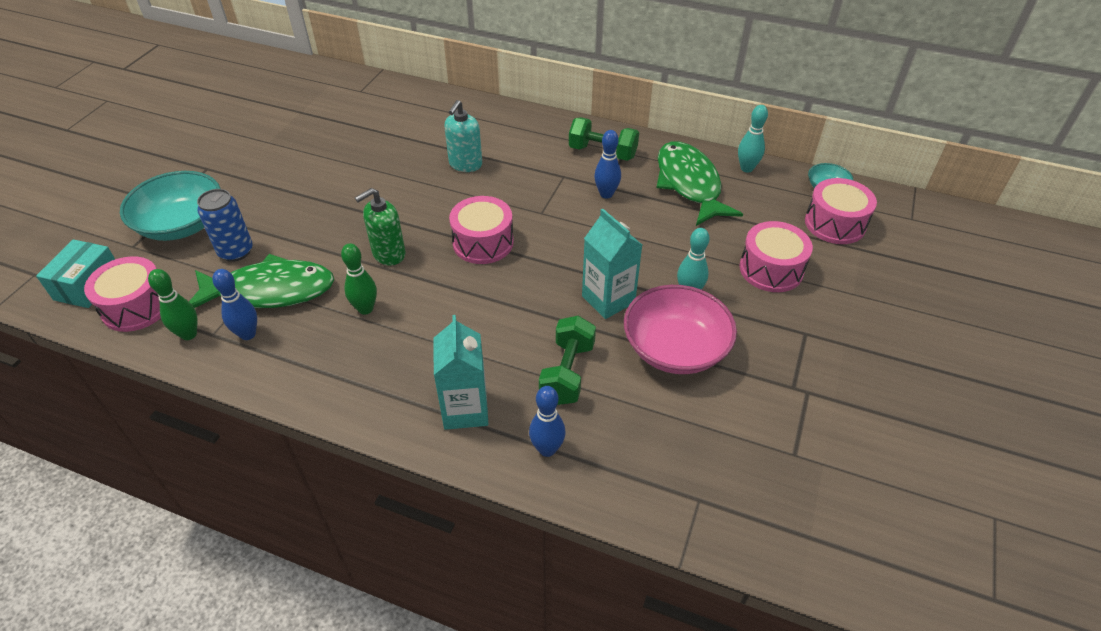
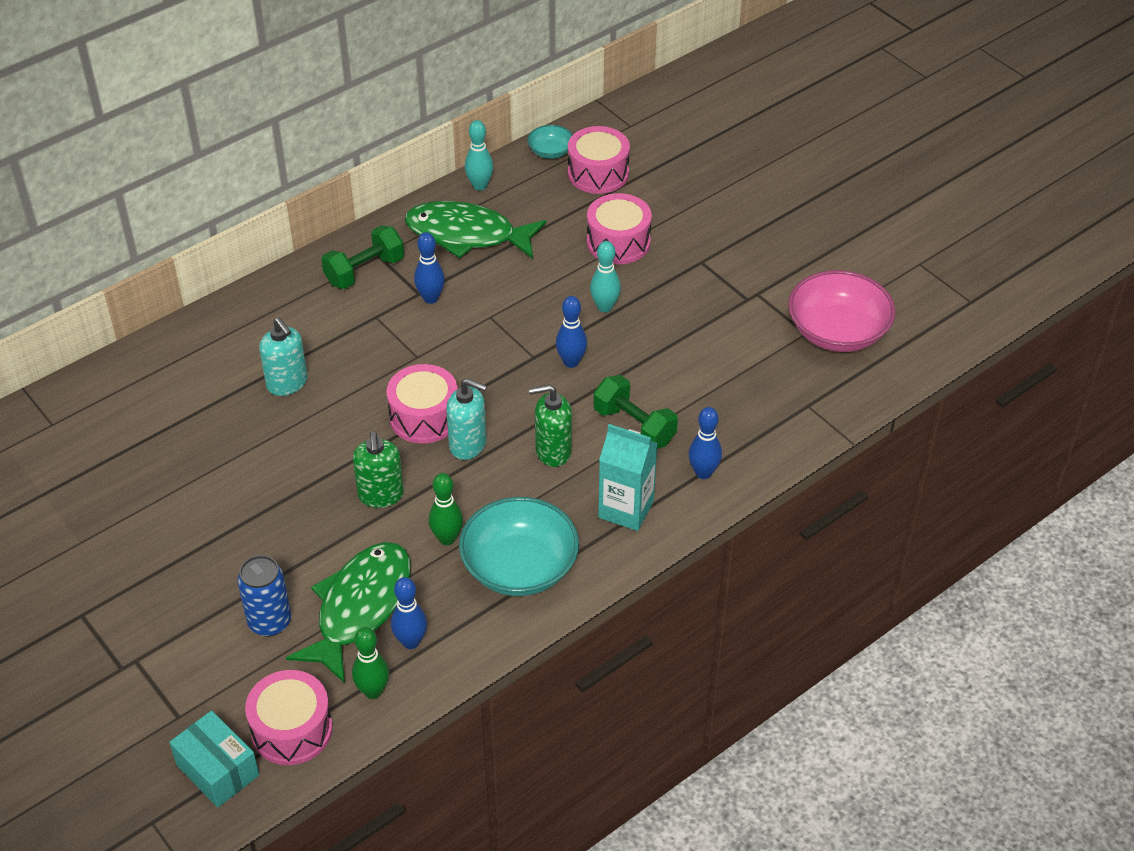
camera: 60 degrees left, 0 degrees up
(182, 224) = (177, 661): turquoise bowl -> turquoise bowl (519, 567)
(471, 278) = (468, 445): none -> turquoise soap dispenser
(499, 331) = (553, 451): none -> green soap dispenser
(608, 299) = (571, 362): turquoise carton -> blue bowling pin
(675, 348) = (658, 346): pink bowl -> pink bowl (837, 332)

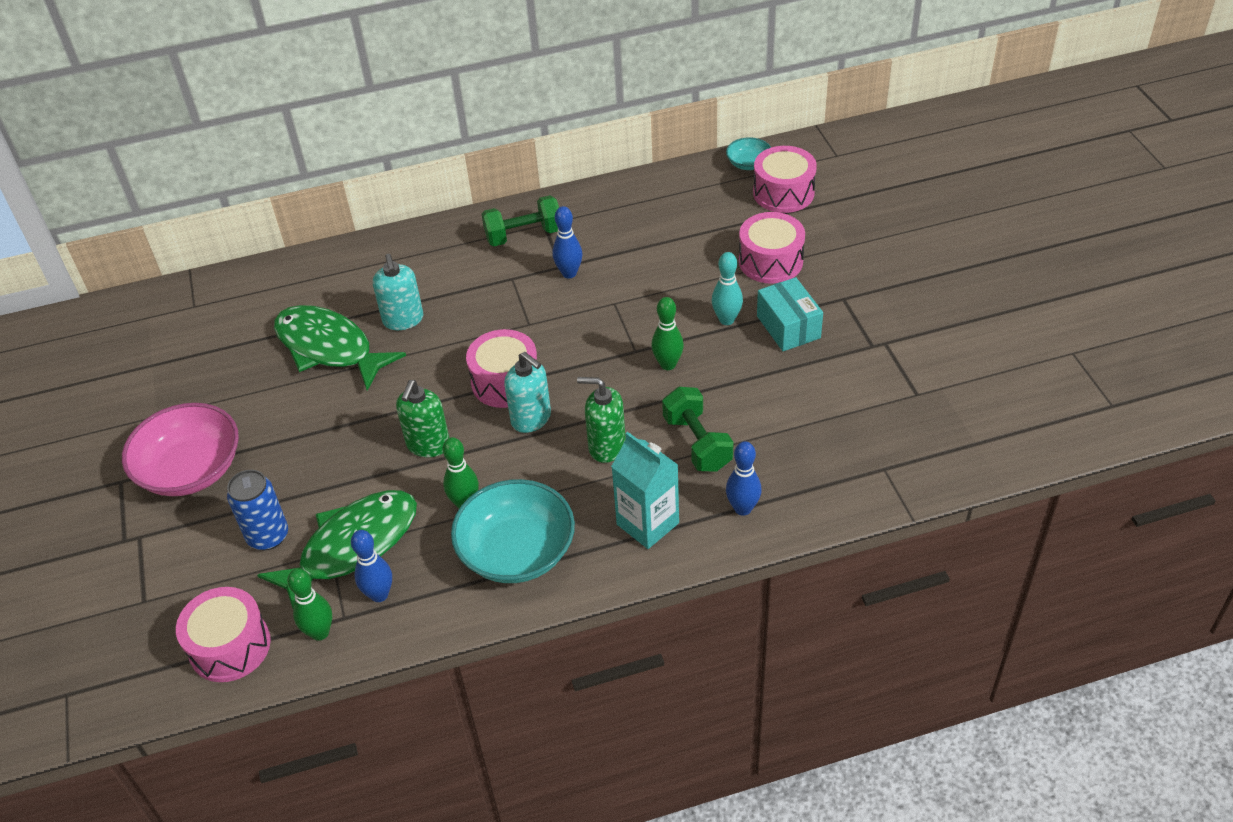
camera: 25 degrees right, 0 degrees up
(217, 770) = (147, 664): turquoise box -> turquoise box (788, 327)
(467, 235) = (632, 223): green fish -> green fish (329, 348)
(479, 186) = (667, 181): turquoise bowling pin -> none
(571, 362) = (668, 364): blue bowling pin -> green bowling pin
(837, 332) = (951, 401): pink bowl -> pink bowl (191, 470)

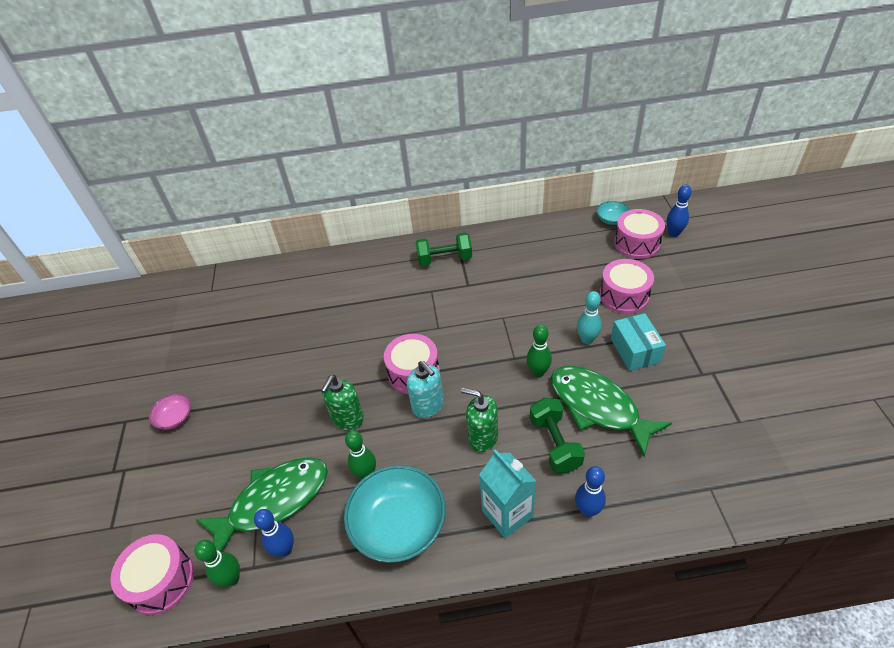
camera: 10 degrees right, 0 degrees up
(191, 470) = (175, 418): pink bowl -> pink bowl, size x0.49
(268, 536) = (214, 483): blue can -> none
(329, 348) = (293, 332): green fish -> green fish (598, 407)
(403, 320) = (349, 315): turquoise soap dispenser -> none
(569, 273) = (473, 291): blue bowling pin -> blue bowling pin (673, 233)

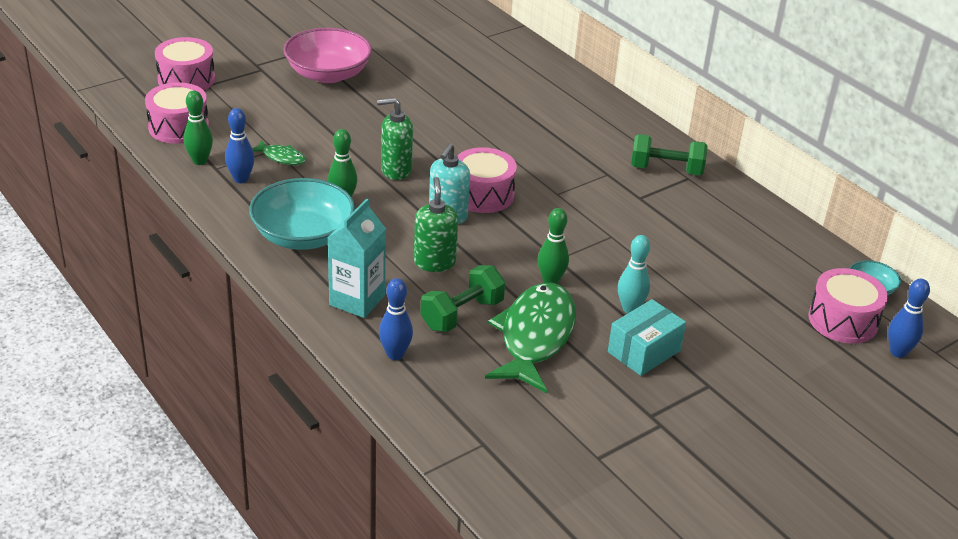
camera: 55 degrees right, 10 degrees down
(175, 418) = (328, 74): pink bowl -> pink bowl, size x2.05
(274, 501) = (281, 157): green fish -> green fish, size x0.45
(444, 259) = (666, 170): green dumbbell -> green dumbbell turned 45 degrees counterclockwise
(624, 295) = (731, 326): pink drum -> pink drum (186, 79)

